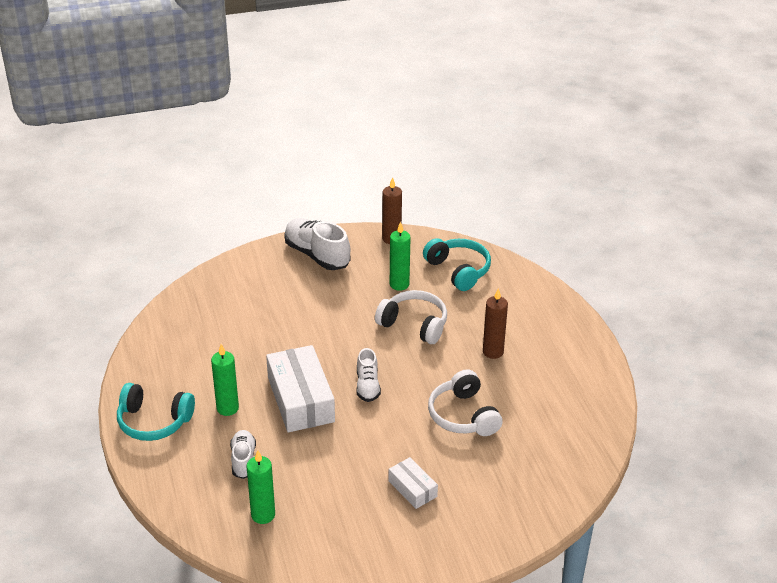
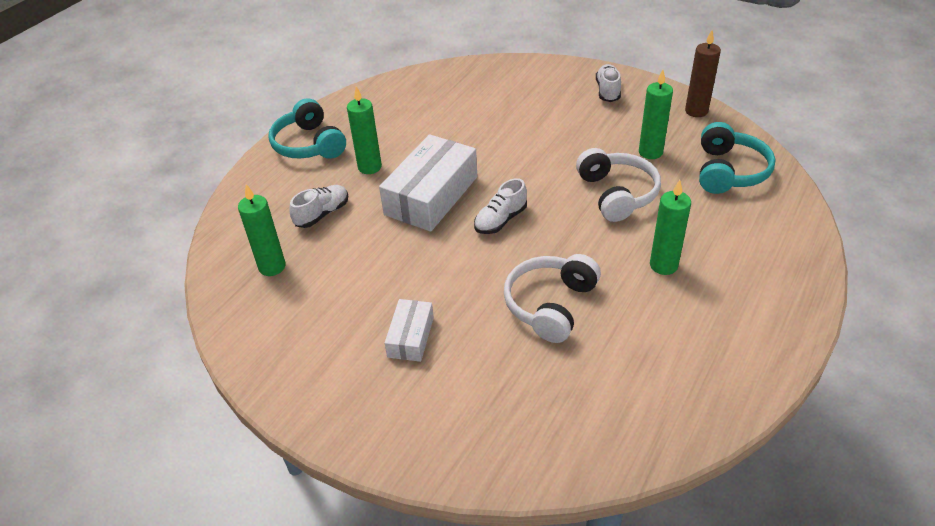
camera: 50 degrees right, 5 degrees up
(317, 255) = (608, 91): white shoe -> white shoe, size x0.59
(493, 352) = (663, 265): brown candle -> green candle

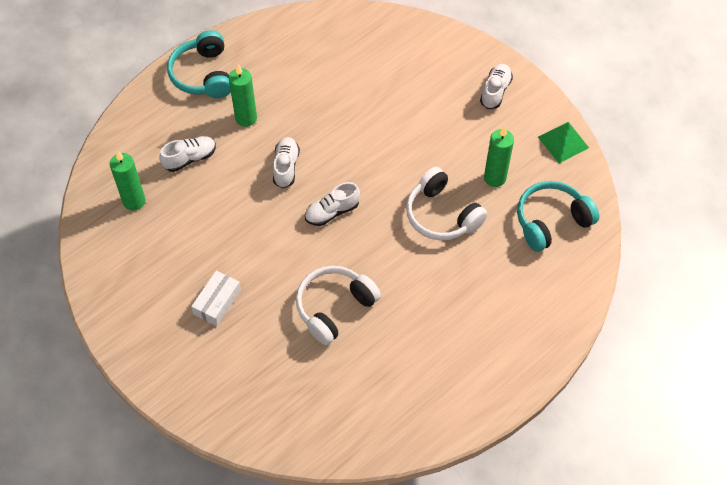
camera: 15 degrees right, 15 degrees up
(431, 195) = (286, 167): white box -> white shoe
(617, 194) = (441, 215): white headphones -> white headphones turned 135 degrees clockwise
(663, 265) = (441, 300): green candle -> none
(696, 111) = (563, 142): brown candle -> green pyramid
(729, 171) = (551, 221): turquoise headphones -> turquoise headphones turned 150 degrees counterclockwise

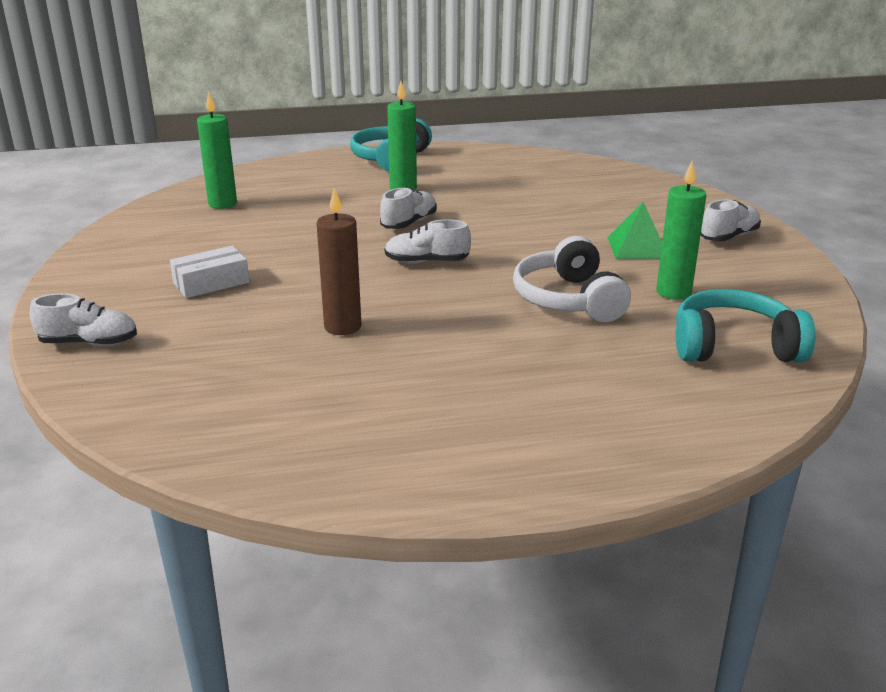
camera: 30 degrees right, 30 degrees down
(190, 158) = (313, 195): white shoe -> white shoe (89, 343)
(334, 307) = (342, 327): white headphones -> brown candle
(563, 142) = (802, 291): green pyramid -> green pyramid (637, 247)

